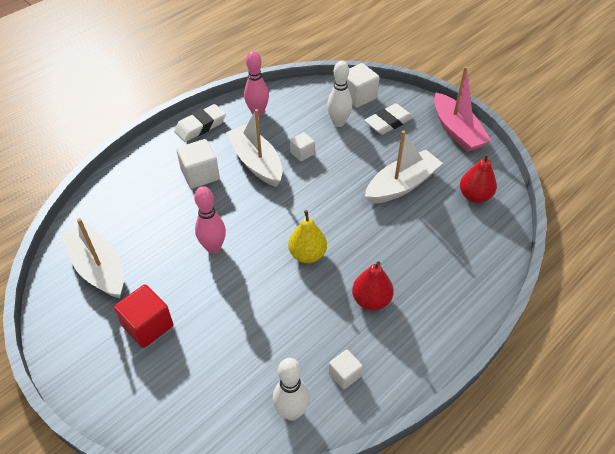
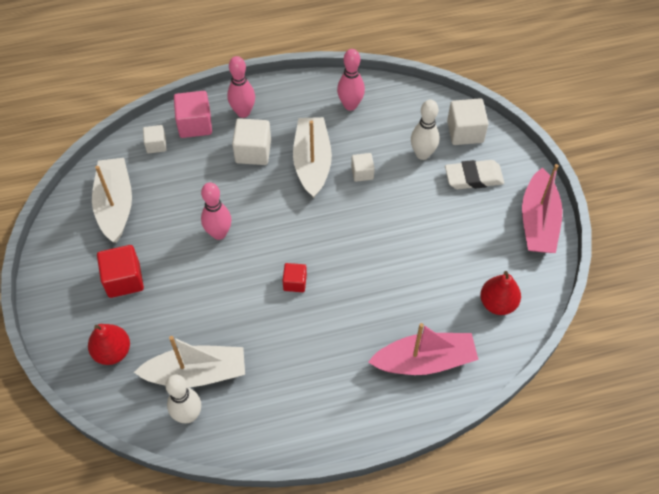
camera: 30 degrees right, 10 degrees up
(134, 176) = (195, 124): none -> pink cube
(171, 151) = (243, 112): none -> pink bowling pin
(200, 126) = (286, 96): white eraser -> none
(307, 255) = (295, 282): yellow pear -> red cube
(344, 375) = (250, 409): white cube -> white cube (156, 145)
(371, 300) = (320, 355): red pear -> red pear (112, 351)
(401, 185) = (433, 255): white boat -> white boat (197, 373)
(456, 262) = (424, 361): none -> pink boat

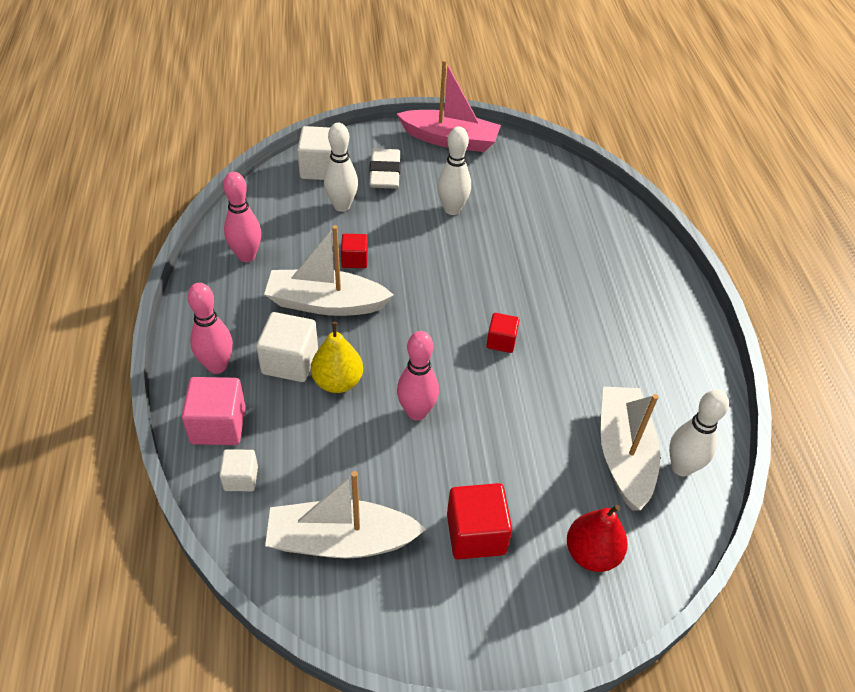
camera: 85 degrees left, 10 degrees down
(239, 182) = (338, 382): none -> yellow pear
(362, 173) = (354, 260): white cube -> red cube
(424, 361) = (606, 246): pink boat -> none
(441, 233) = (452, 209): none -> white bowling pin
(497, 303) = (542, 184): red pear -> none

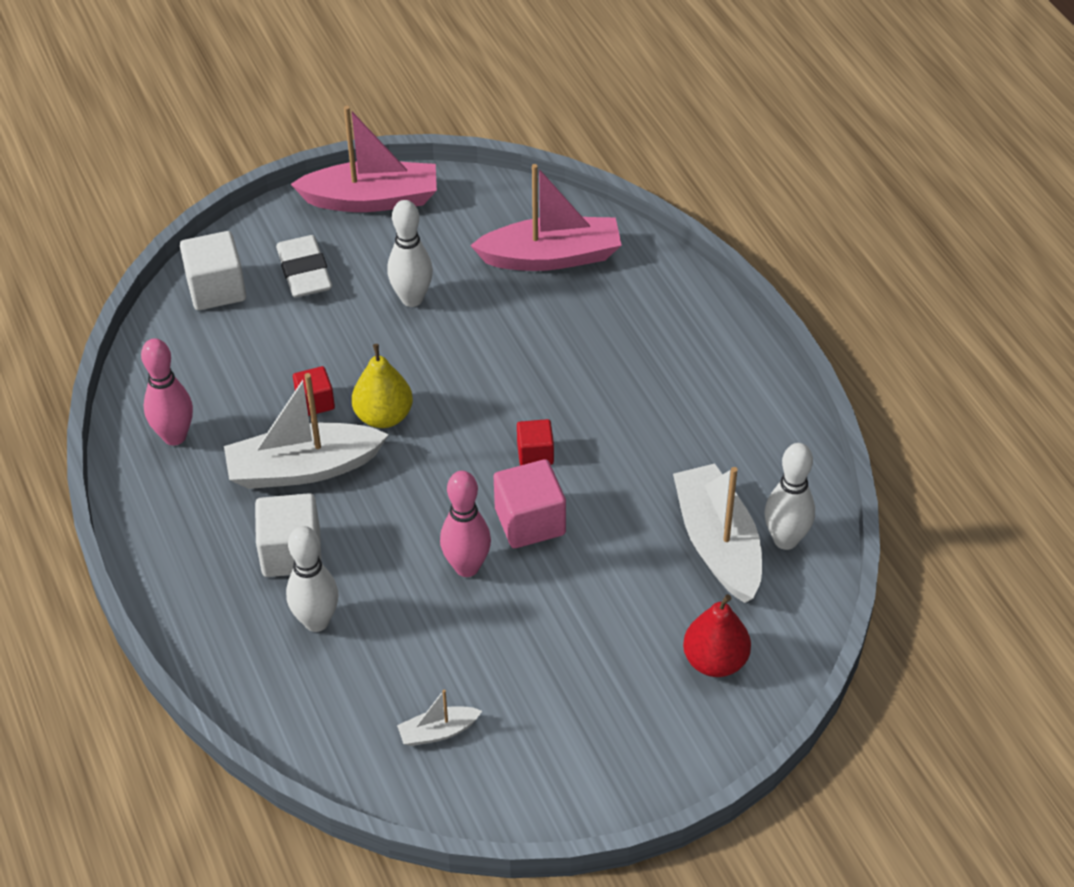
camera: 15 degrees left, 0 degrees up
(217, 366) = (205, 584): pink bowling pin -> none
(218, 425) = (240, 651): pink cube -> pink cube (530, 521)
(241, 478) = (295, 701): white cube -> none
(338, 382) = (359, 559): yellow pear -> yellow pear (384, 416)
(340, 541) = (438, 732): white boat -> white boat, size x0.47
(342, 206) = (267, 334): white bowling pin -> white bowling pin (316, 621)
(476, 534) = (584, 679): red cube -> none
(562, 207) = (551, 257): none -> pink boat

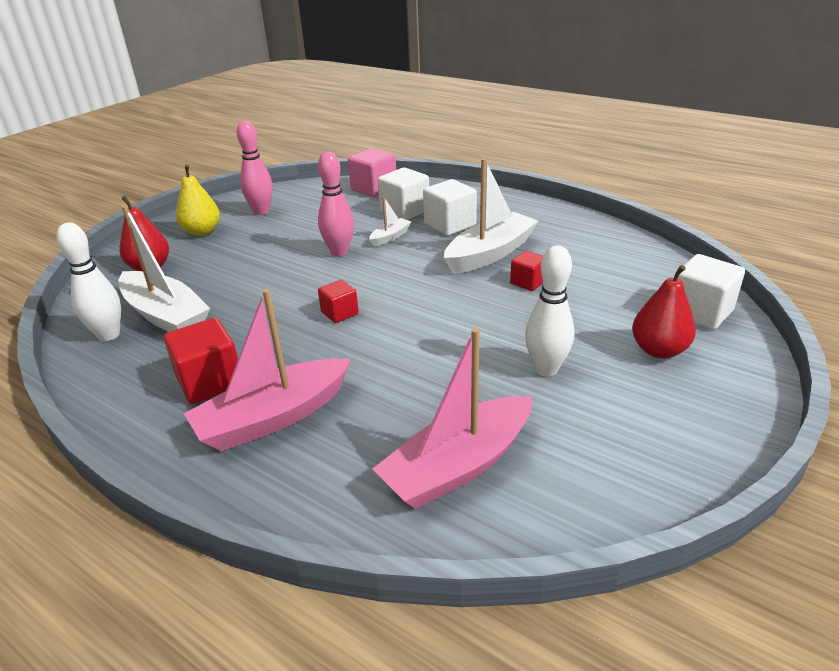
camera: 150 degrees right, 15 degrees down
(174, 436) = (587, 239): pink bowling pin -> pink bowling pin (261, 211)
(304, 272) = (658, 350): white eraser -> red pear
(316, 621) = (405, 211): white bowling pin -> white cube
(372, 199) = (704, 439): pink boat -> pink boat (273, 417)
(384, 416) = (472, 292): yellow pear -> yellow pear (202, 232)
(438, 732) = (303, 203): white boat -> white boat (390, 237)
(530, 521) = (315, 281): pink cube -> pink cube (374, 189)
(700, 421) = (210, 381): none -> red cube

